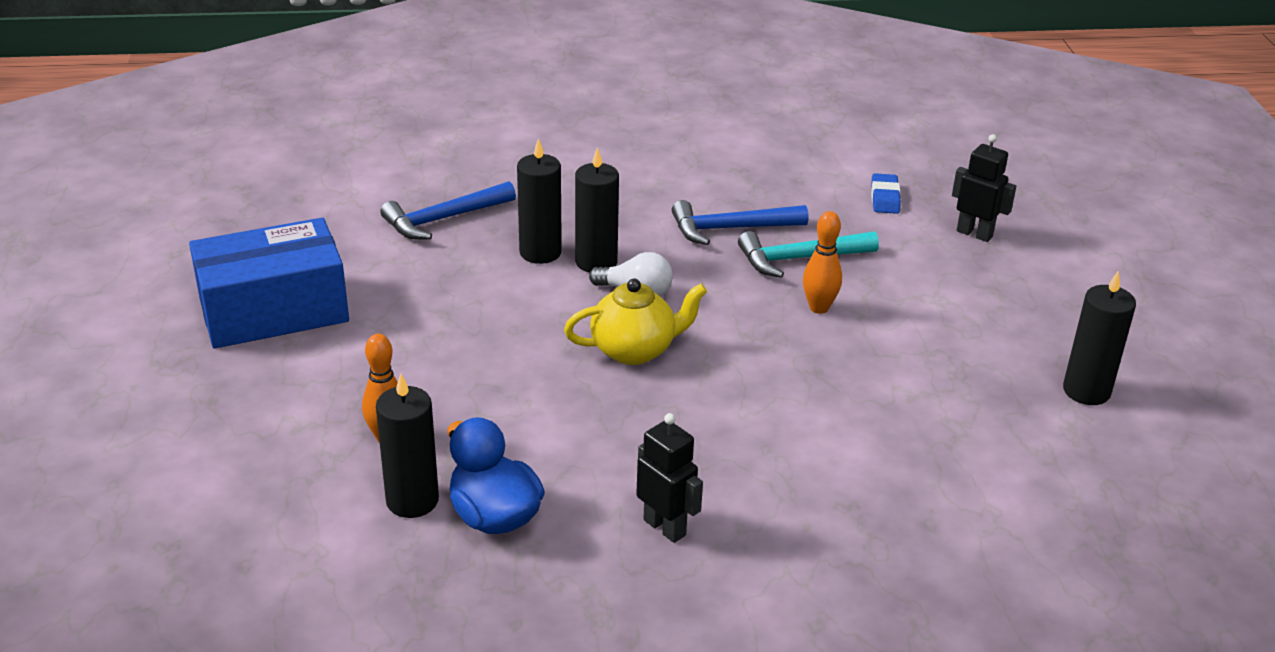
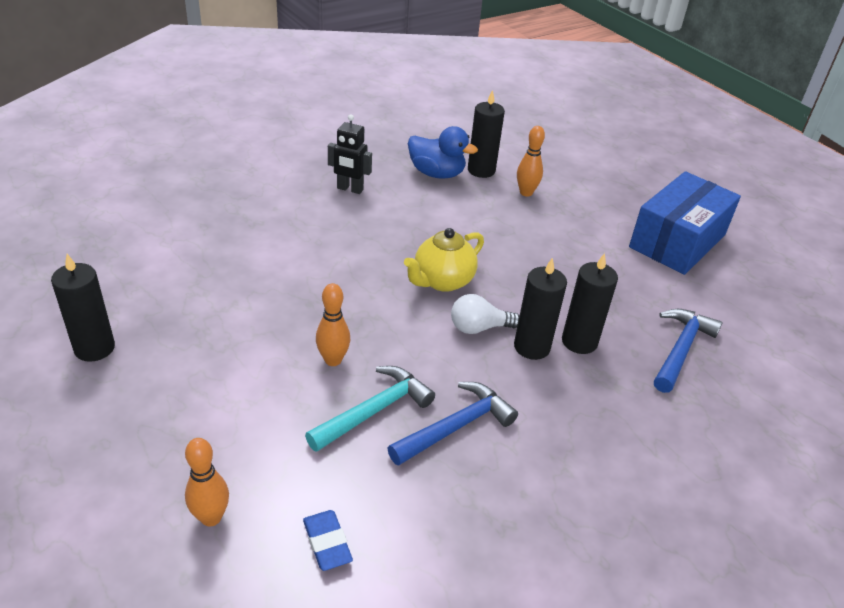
camera: 150 degrees right, 5 degrees up
(974, 233) = (211, 517): black robot -> orange bowling pin

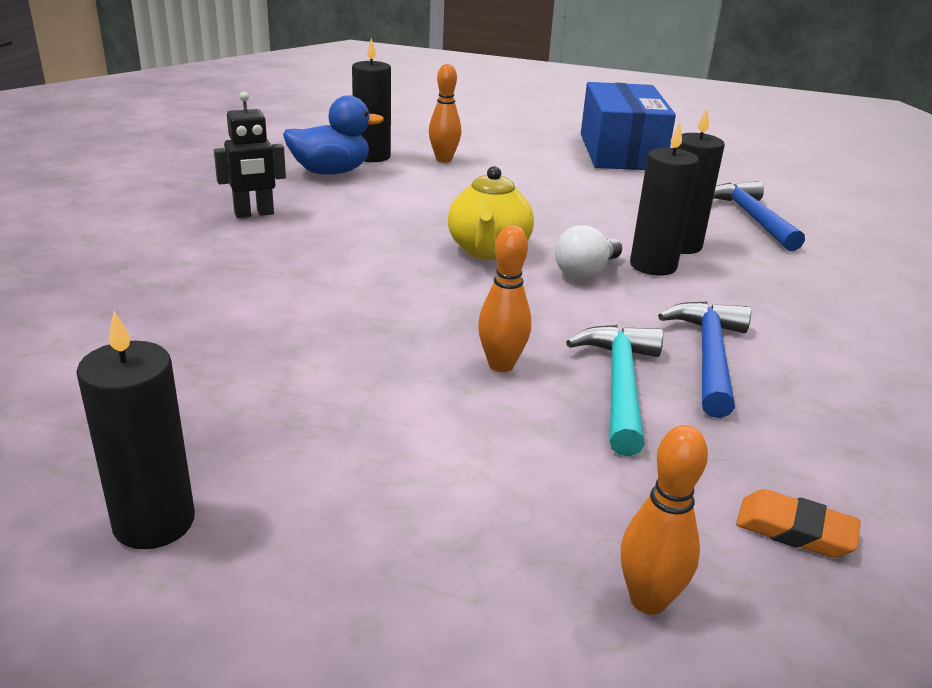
camera: 40 degrees left, 10 degrees down
(327, 543) = (794, 530): blue eraser -> orange eraser

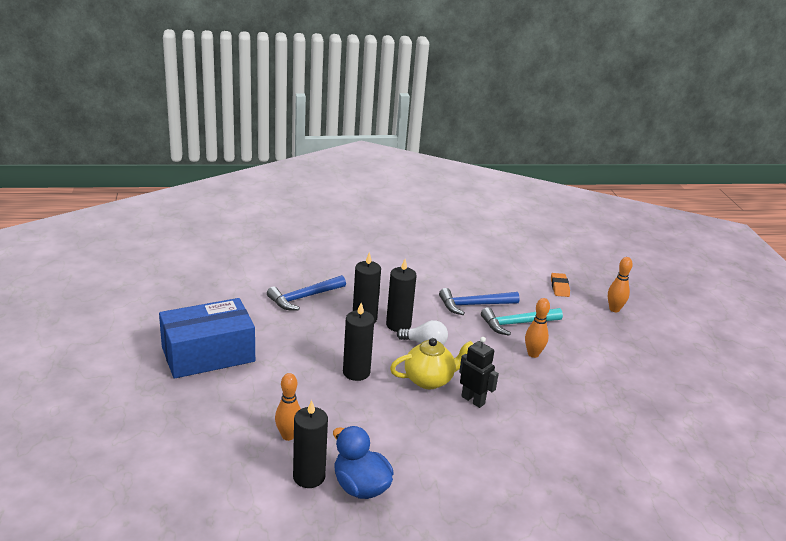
camera: 115 degrees left, 0 degrees up
(154, 522) = (695, 405): black candle -> black candle (356, 372)
(254, 214) = (465, 493): black robot -> black robot (473, 400)

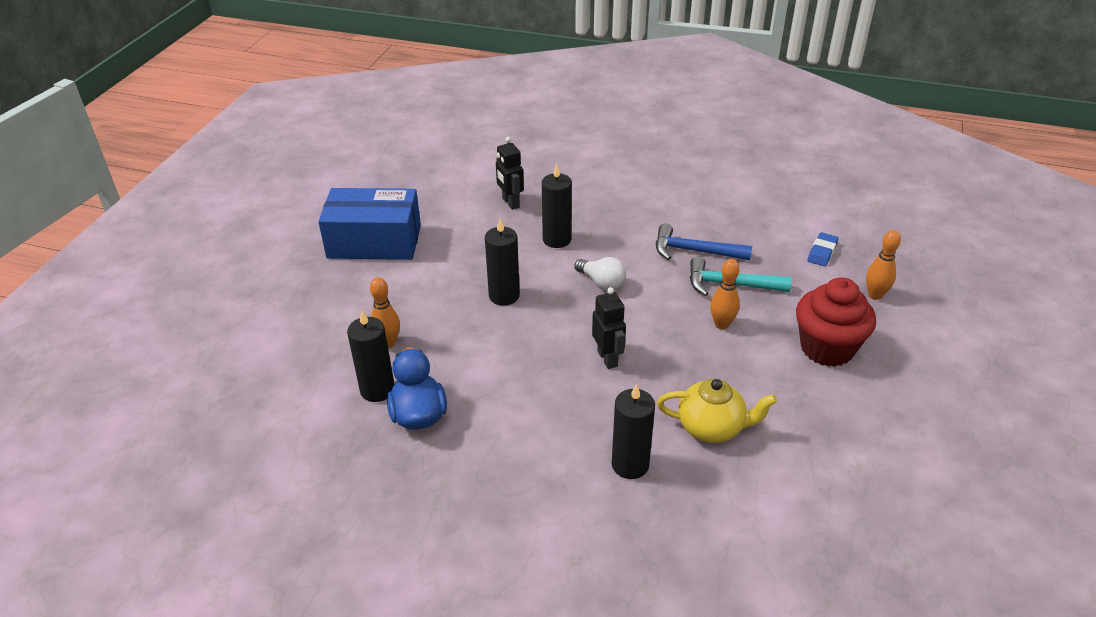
camera: 30 degrees right, 10 degrees up
(304, 297) = (510, 203): blue hammer -> black robot
(398, 325) = (589, 254): black candle -> black candle (630, 464)
(429, 380) = (576, 323): yellow teapot -> yellow teapot (711, 428)
(559, 287) = (822, 252): orange eraser -> blue eraser
(612, 353) = (827, 348): none -> red cupcake

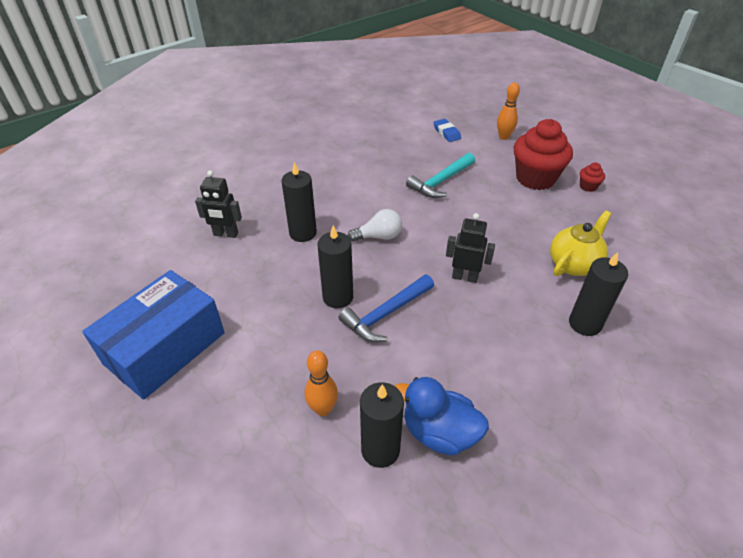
camera: 55 degrees left, 5 degrees up
(694, 251) = (391, 178): blue hammer -> blue hammer (386, 314)
(721, 324) = (476, 206): orange bowling pin -> none
(867, 395) = (588, 186): none -> red cupcake

